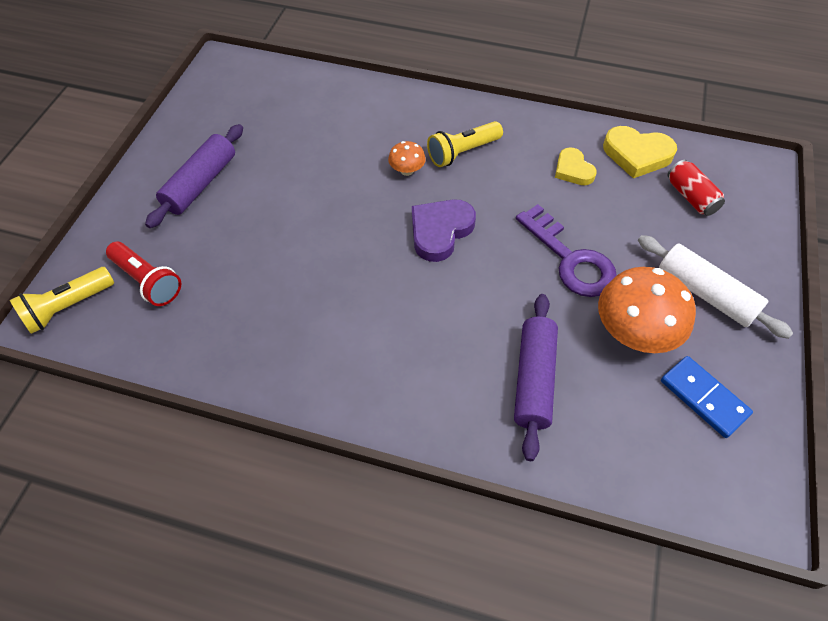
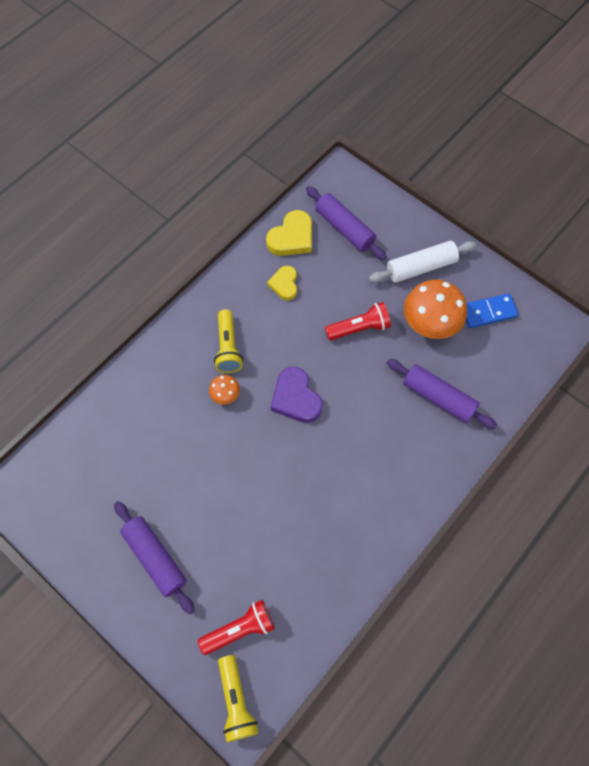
camera: 65 degrees left, 10 degrees up
(570, 259) = (359, 328): purple key -> red flashlight
(573, 170) = (284, 284): yellow heart -> yellow heart turned 90 degrees clockwise
(690, 197) = (344, 228): red can -> purple rolling pin

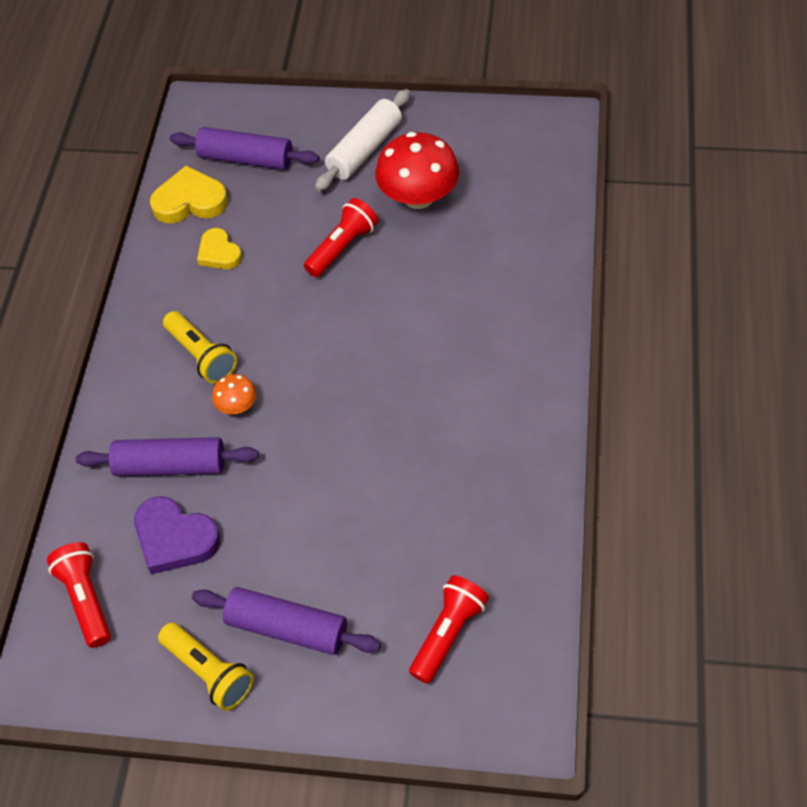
camera: 30 degrees left, 10 degrees down
(64, 460) = (86, 599): none -> red flashlight
(236, 701) = (503, 709): yellow flashlight -> yellow flashlight (209, 672)
(292, 237) = (190, 201): yellow heart -> yellow heart turned 105 degrees counterclockwise
(296, 398) = (325, 359): purple heart -> purple heart (175, 538)
(430, 323) = (418, 197): orange mushroom -> red mushroom
(438, 397) = (485, 263): purple rolling pin -> purple rolling pin (171, 465)
(488, 312) = (473, 151): blue domino -> none

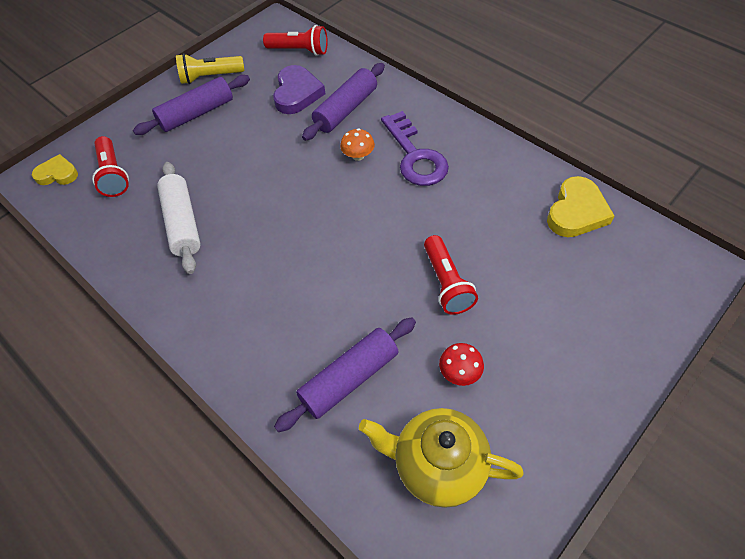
camera: 125 degrees right, 0 degrees up
(175, 538) = (297, 93): purple heart -> purple heart turned 120 degrees clockwise
(202, 355) = (415, 156): yellow flashlight -> purple key
(219, 253) = (504, 205): yellow heart -> yellow heart (57, 174)
(246, 159) = (604, 270): purple rolling pin -> purple rolling pin (349, 378)
(364, 149) = (554, 366): white rolling pin -> white rolling pin (183, 223)
(418, 197) = (459, 372): red mushroom -> red mushroom, size x0.48
(500, 172) = (437, 465): none -> yellow teapot

